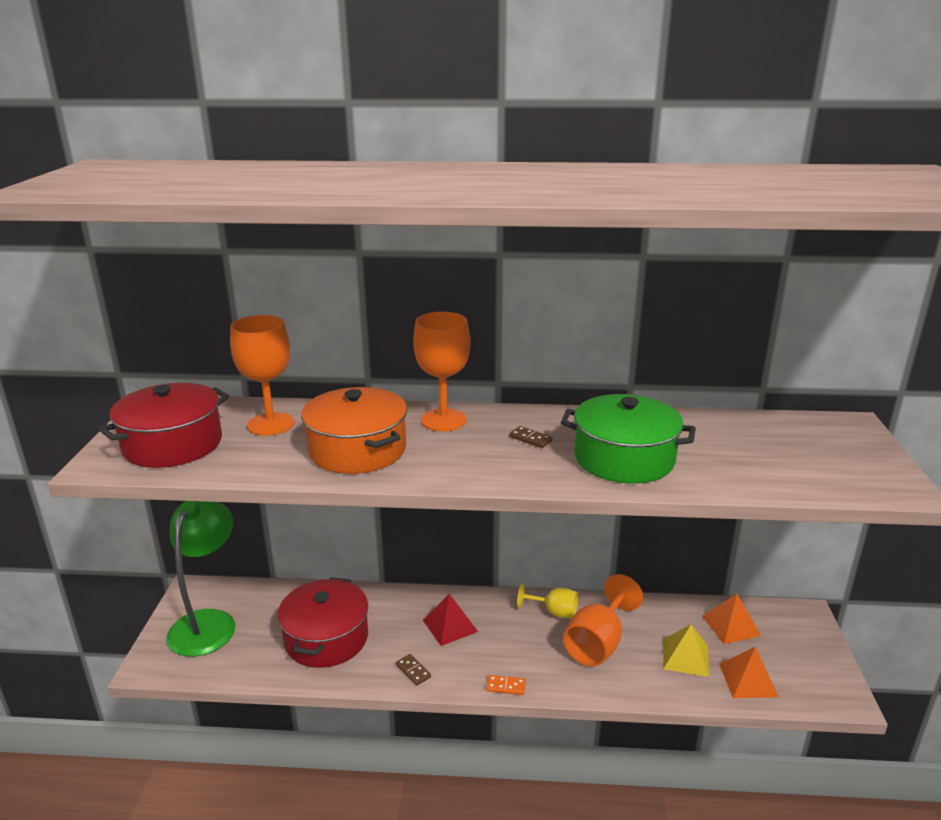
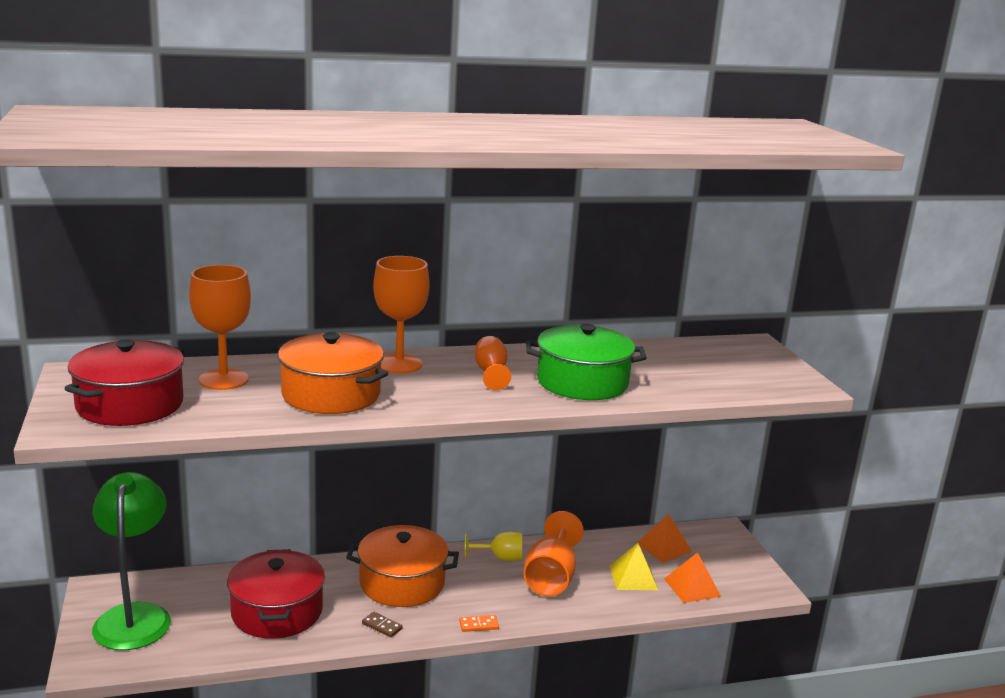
camera: 20 degrees left, 5 degrees down
(450, 625) = (402, 583): red pyramid -> orange pot
(530, 439) = (491, 373): brown domino -> orange goblet

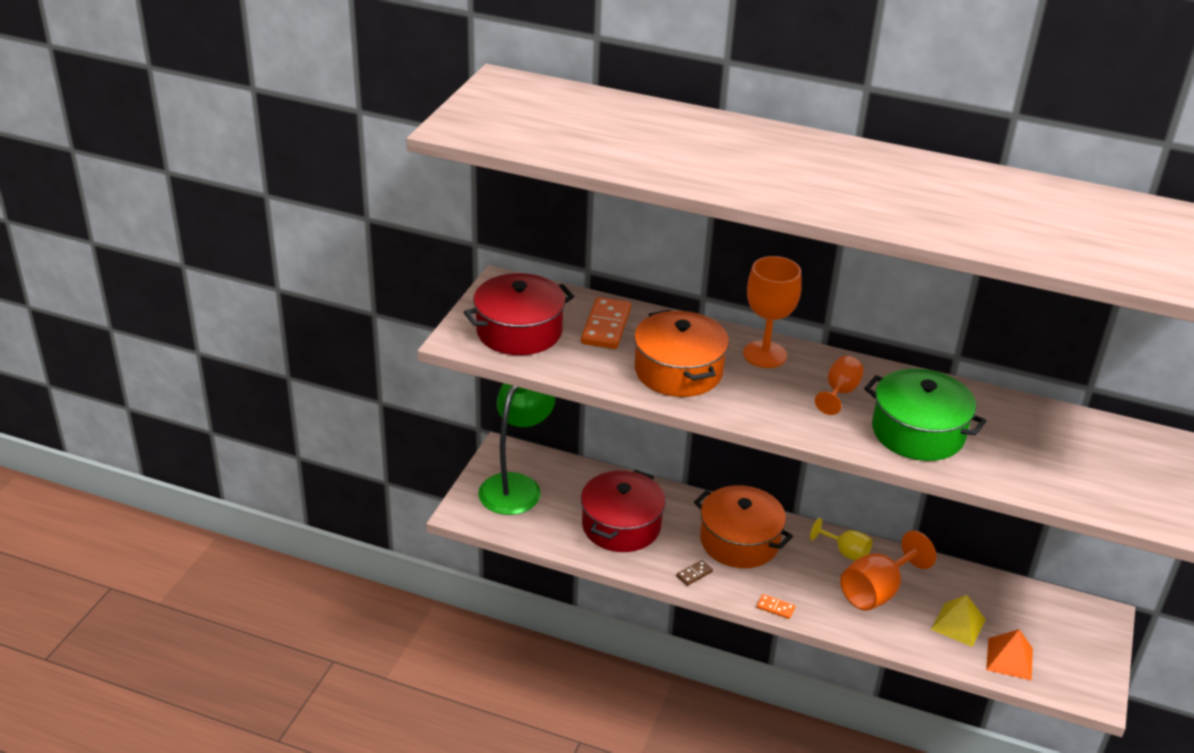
camera: 35 degrees right, 15 degrees up
(223, 379) = (606, 326): orange goblet -> orange domino
(382, 626) = (694, 574): brown domino -> brown domino turned 75 degrees clockwise
(664, 547) = (1019, 607): orange pyramid -> none

